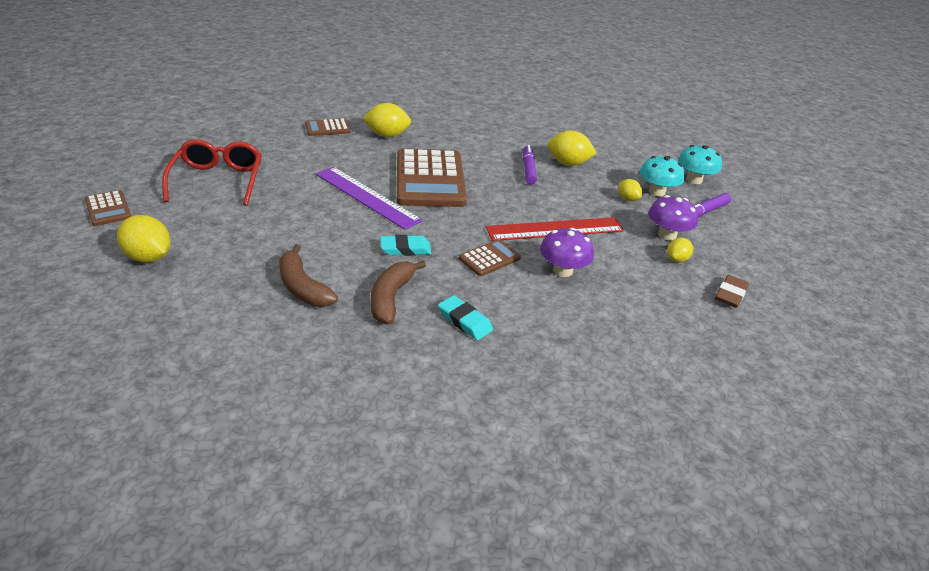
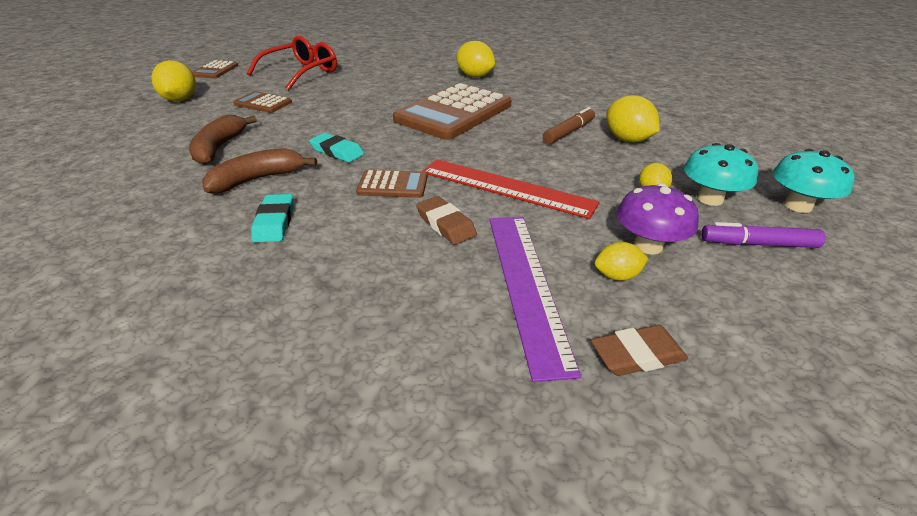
camera: 45 degrees right, 0 degrees up
(327, 128) = (435, 62): brown calculator -> brown calculator (263, 103)
(366, 197) = (378, 109): purple ruler -> purple ruler (526, 285)
(528, 169) = (569, 132): purple marker -> brown marker
(562, 270) = (445, 224): purple mushroom -> brown eraser

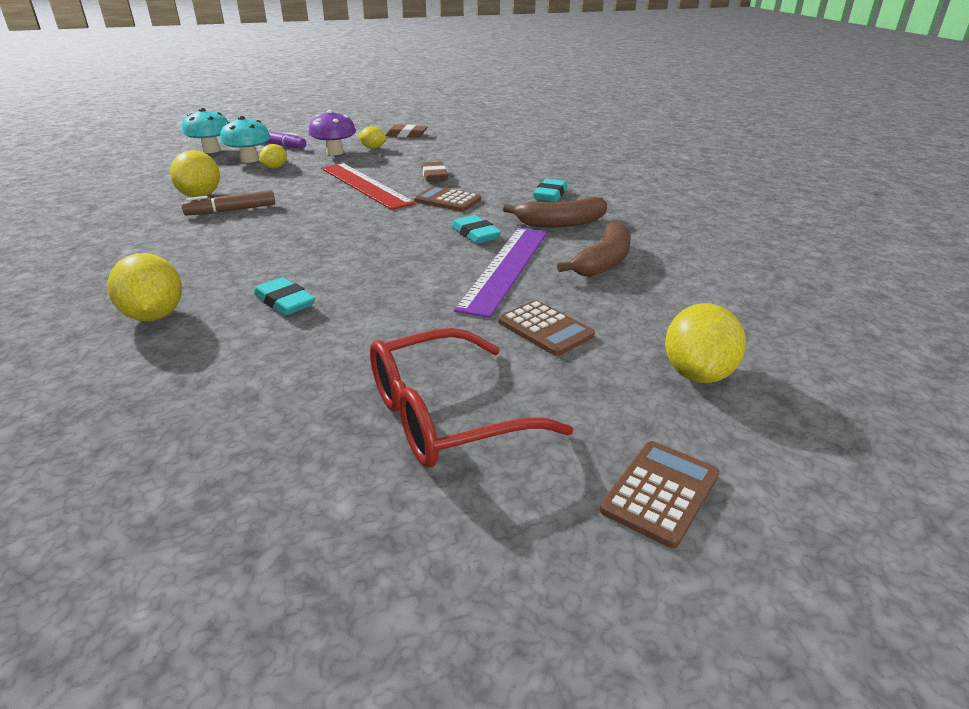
camera: 155 degrees left, 5 degrees down
(420, 90) = (285, 302): none -> turquoise eraser
(454, 112) = (299, 254): brown calculator -> none
(526, 285) = (422, 152): purple ruler -> purple ruler (506, 268)

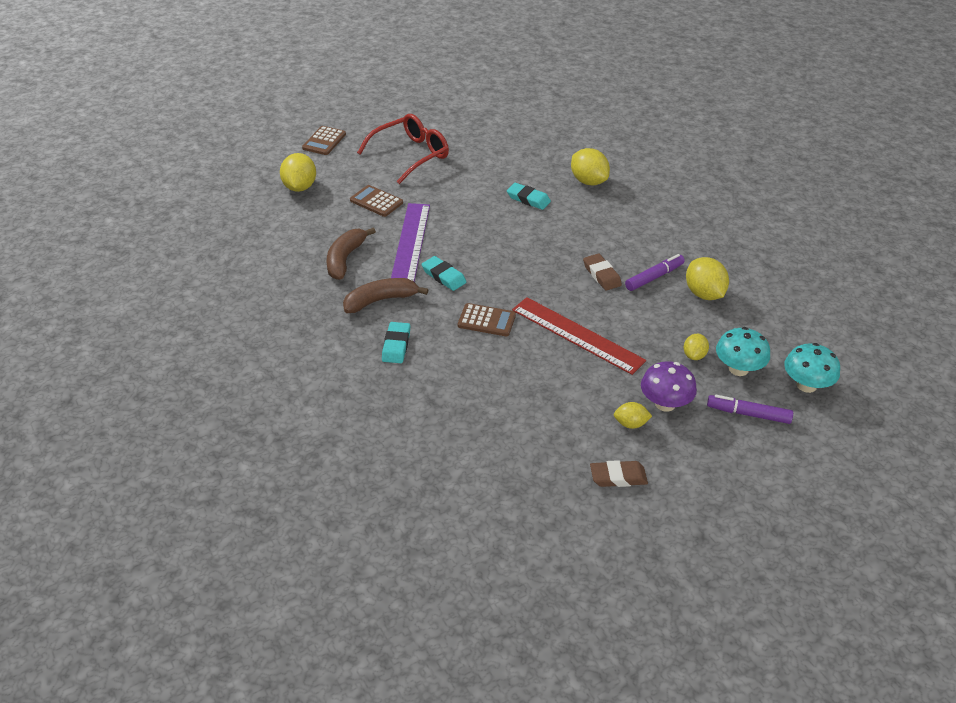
camera: 165 degrees right, 10 degrees up
(231, 210) = (654, 277): brown marker -> purple marker
(434, 176) = (521, 365): brown eraser -> brown eraser (601, 275)

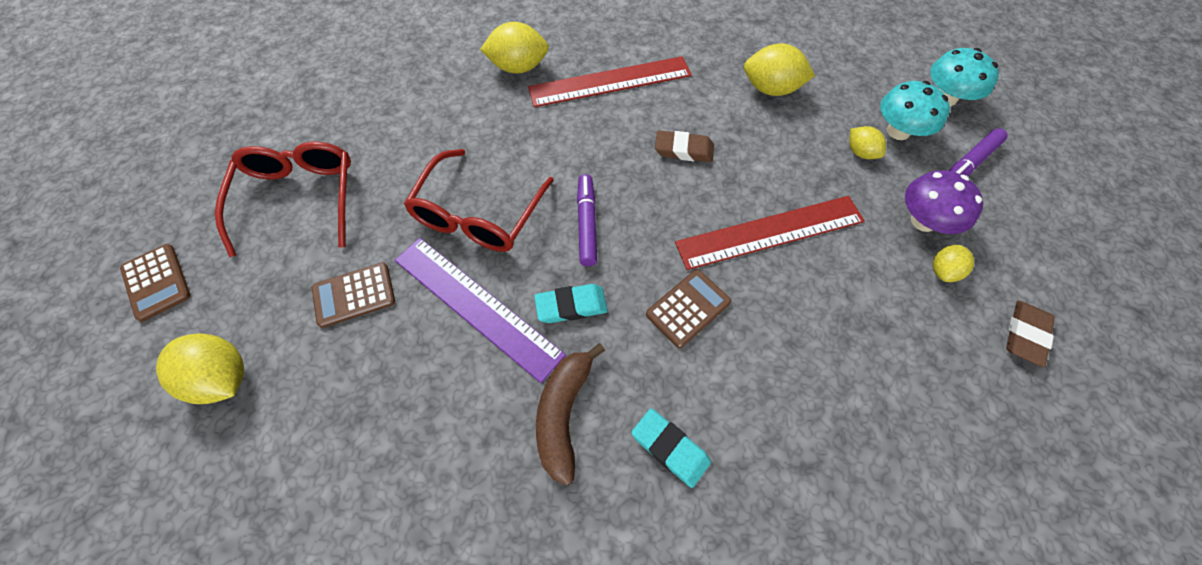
camera: 55 degrees left, 20 degrees up
(345, 259) = (441, 409): brown banana -> none
(466, 217) = (478, 214): none -> red glasses
(528, 199) = (500, 135): turquoise eraser -> none
(622, 222) = (610, 81): none -> red ruler
(654, 277) = (718, 110): purple marker -> purple marker (587, 224)

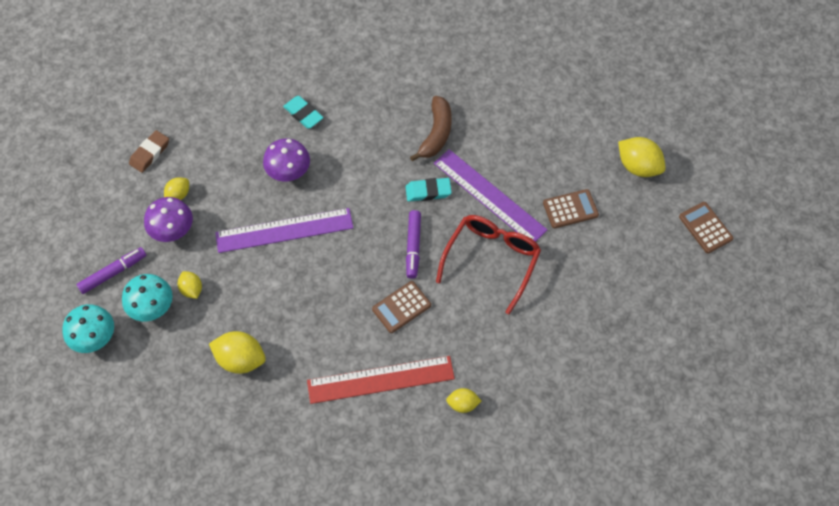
camera: 175 degrees left, 0 degrees up
(300, 198) = (627, 283): red glasses -> none
(518, 67) = (463, 404): yellow lemon -> yellow lemon, size x0.58
(670, 448) = (379, 113): turquoise eraser -> turquoise eraser (303, 114)
(683, 150) = (330, 303): brown eraser -> none
(688, 308) = (353, 184): brown calculator -> brown calculator (401, 307)
(770, 231) = (284, 231): red ruler -> purple ruler
(794, 321) = (288, 171): none -> purple mushroom

